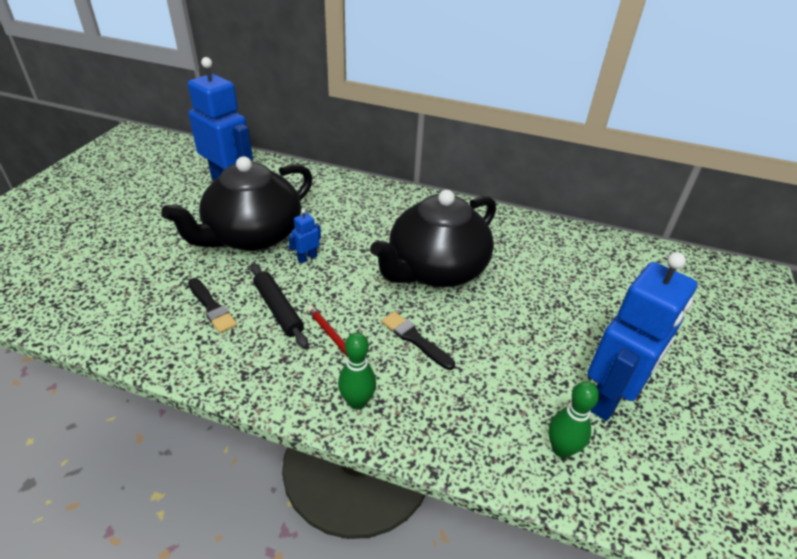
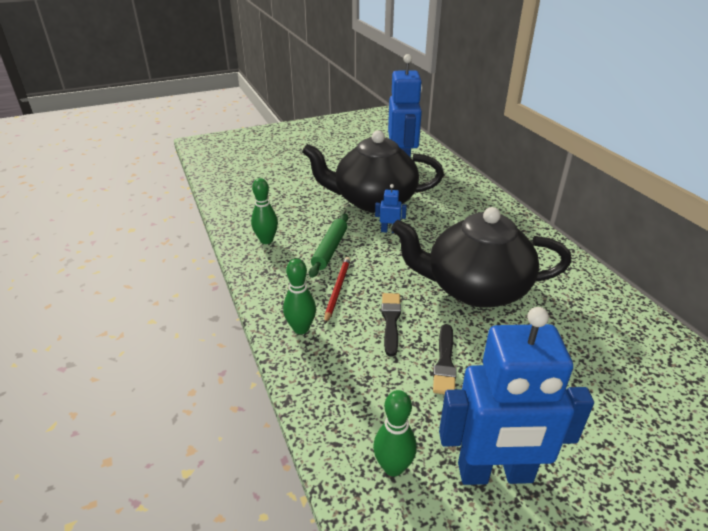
camera: 50 degrees right, 5 degrees down
(198, 341) = (266, 240): none -> green bowling pin
(212, 307) = (296, 227): black brush -> black brush (445, 362)
(278, 309) = (330, 249): black rolling pin -> green rolling pin

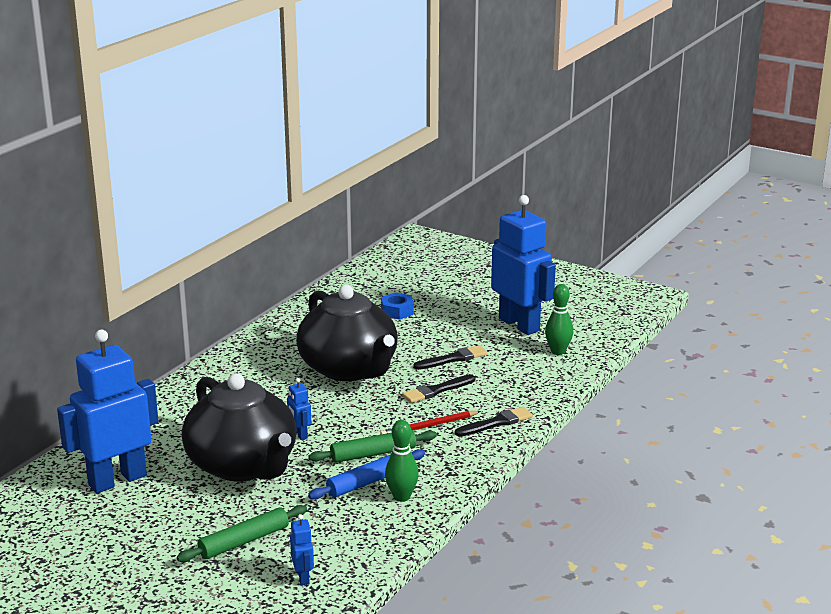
camera: 125 degrees left, 10 degrees down
(243, 186) = (303, 577): none -> blue robot
(296, 180) = (244, 541): none -> green rolling pin
(299, 235) = (368, 482): none -> blue rolling pin
(301, 328) = (496, 423): green bowling pin -> black brush
(595, 375) = (397, 311): none -> blue nut

